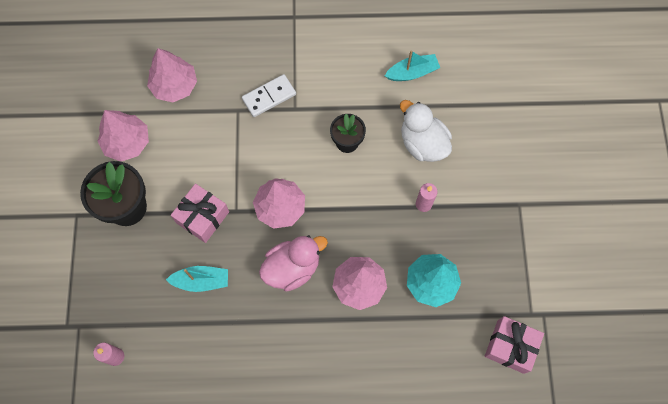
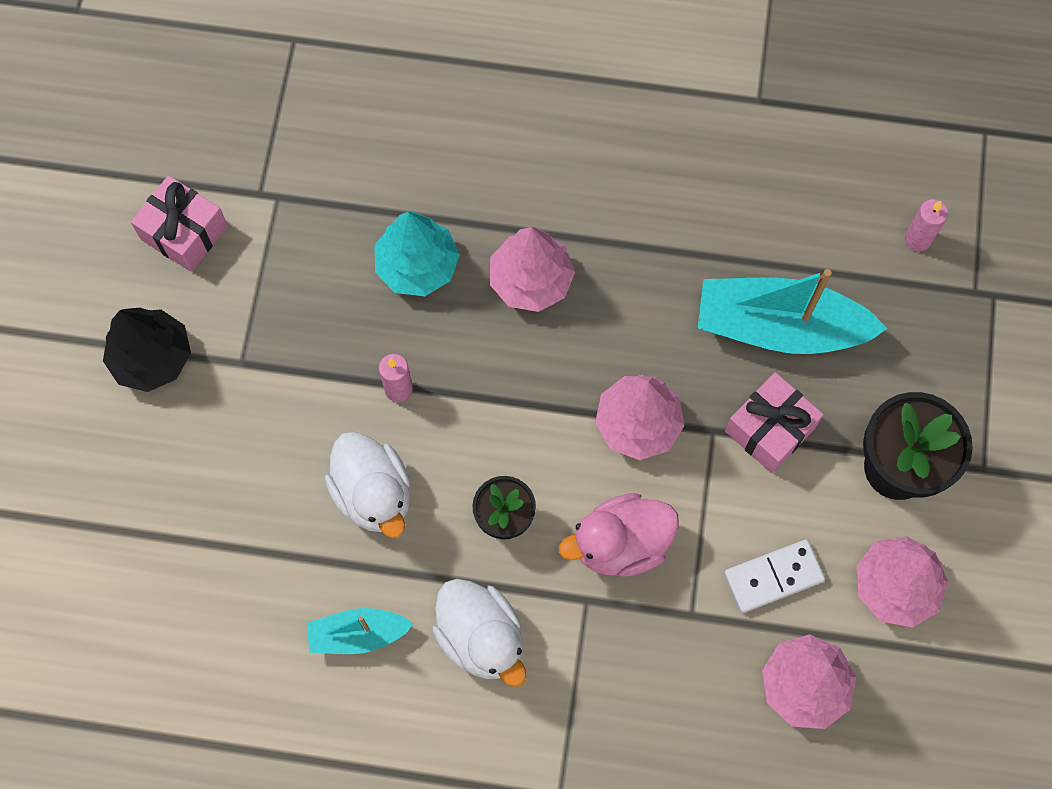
camera: 170 degrees left, 0 degrees up
(201, 281) = (779, 327): turquoise boat -> turquoise boat, size x1.86
(269, 97) = (630, 631): white domino -> white domino (773, 576)
(292, 268) = (632, 323): pink duck -> pink duck (620, 544)
(347, 81) = (481, 637): none -> white duck
(510, 346) = (323, 158): pink gift -> pink gift (184, 232)
(572, 198) = (152, 357): none -> black tree

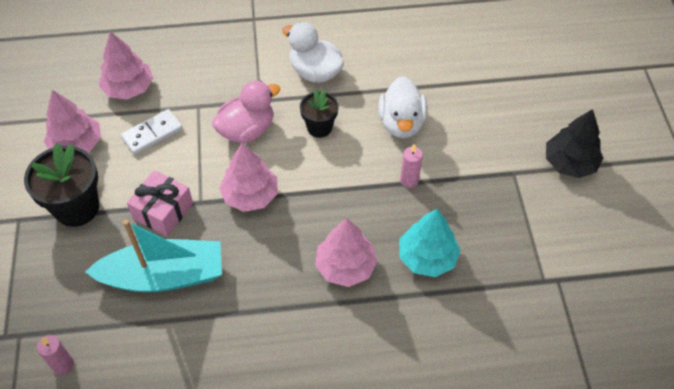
camera: 165 degrees right, 15 degrees down
(184, 232) = (594, 241): pink gift -> none
(358, 634) = (383, 59): turquoise boat -> none
(373, 494) = (401, 123): white duck -> white duck turned 135 degrees counterclockwise

